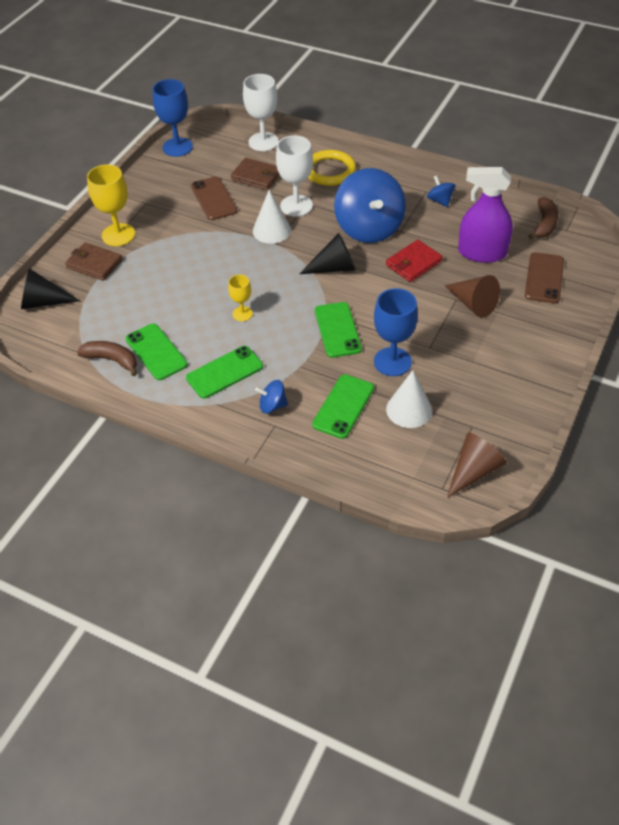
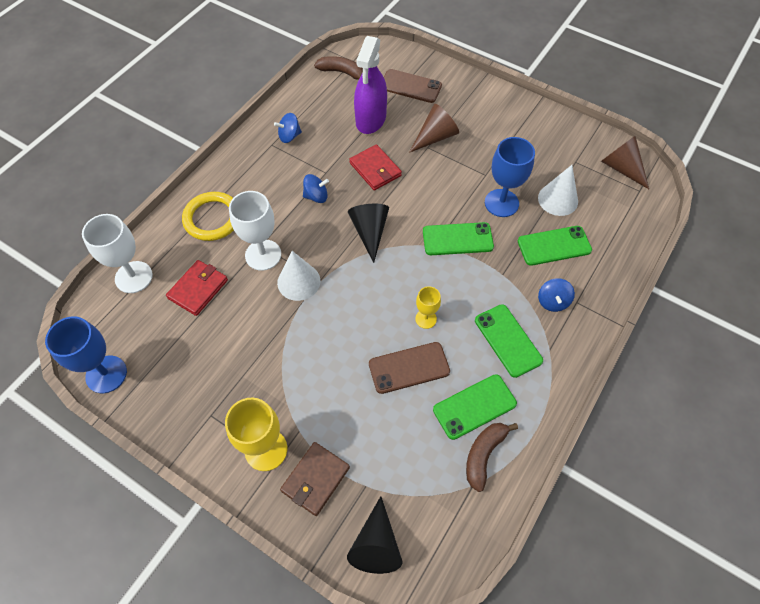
camera: 85 degrees left, 10 degrees up
(213, 199) = (226, 336): brown phone -> brown phone (409, 368)
(256, 176) = (198, 289): brown wallet -> red wallet
(343, 406) = (554, 246): green phone -> green phone turned 45 degrees counterclockwise
(369, 228) = (316, 196): blue spinning top -> blue spinning top, size x0.43

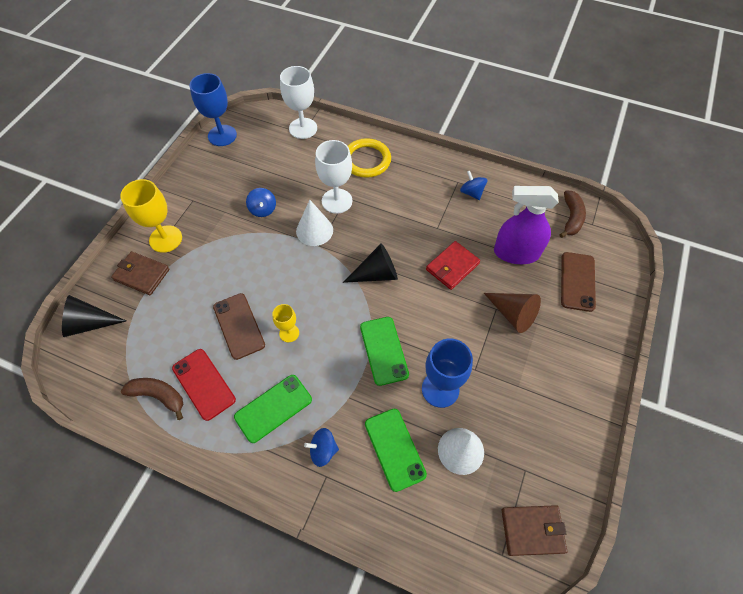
camera: 80 degrees right, 0 degrees up
(198, 289) = (298, 167): red wallet -> none
(316, 196) = (407, 226): blue spinning top -> blue spinning top (263, 209)
(474, 407) = (203, 384): green phone -> red phone
(621, 168) = (532, 530): brown cone -> brown wallet

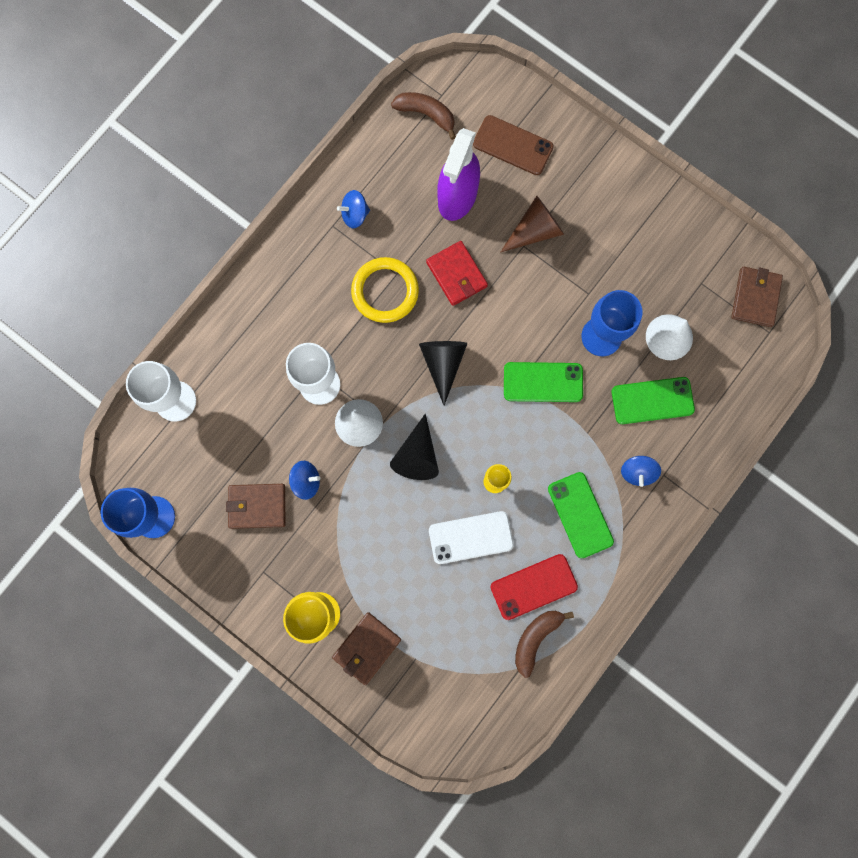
camera: 75 degrees left, 20 degrees up
(90, 323) = (421, 715): black cone -> black cone (417, 455)
(238, 326) = (470, 537): brown phone -> white phone
(239, 186) = (257, 506): none -> brown wallet
(366, 160) = (262, 329): yellow ring -> yellow ring (385, 291)

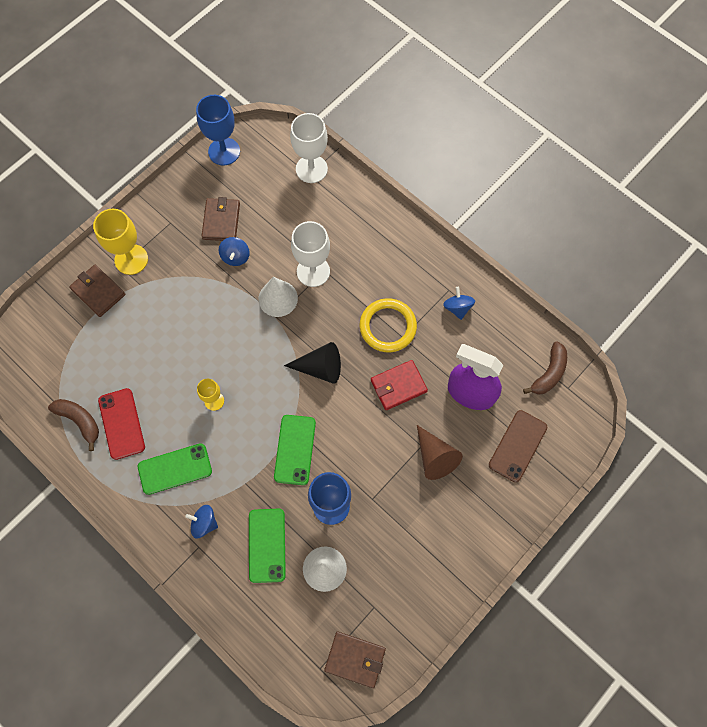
camera: 95 degrees right, 10 degrees down
(417, 455) = (245, 341): black cone -> none
(470, 537) = (170, 377): white phone -> none

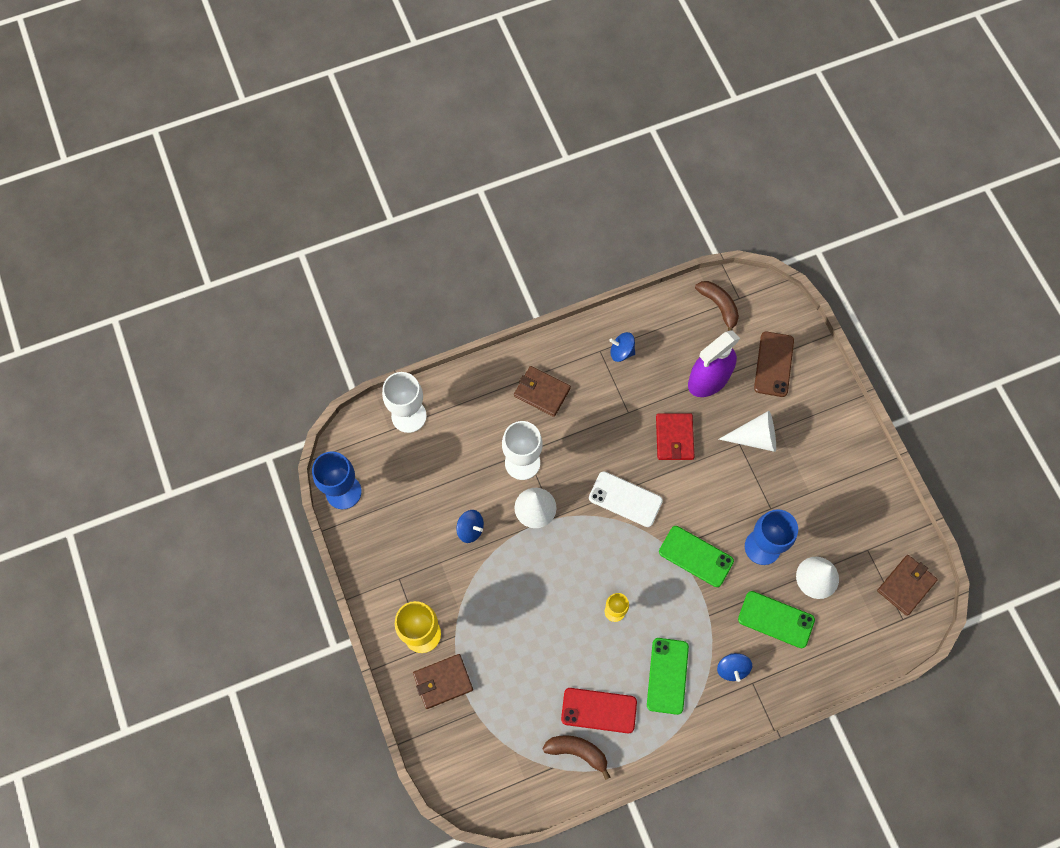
camera: 65 degrees left, 0 degrees up
(79, 421) = (577, 751): brown banana -> brown banana turned 45 degrees clockwise
(204, 523) = (732, 668): blue spinning top -> blue spinning top turned 45 degrees counterclockwise
(221, 221) = (423, 527): brown wallet -> brown wallet (542, 392)
(320, 368) = (625, 499): black cone -> white phone
(388, 327) = (612, 420): yellow ring -> none
(434, 457) = (755, 437): brown cone -> white cone
(518, 446) = (774, 364): brown phone -> brown phone turned 45 degrees clockwise

